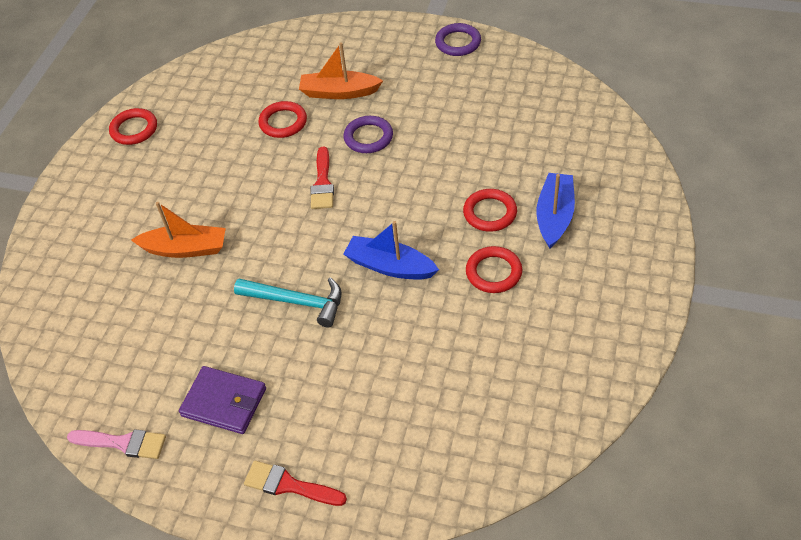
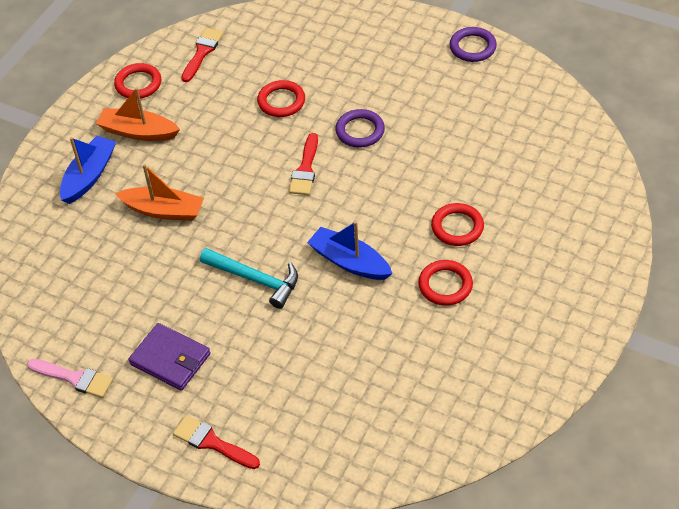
camera: 10 degrees right, 0 degrees up
(193, 89) = (202, 52): none -> red brush
(339, 92) = (342, 80): orange boat -> orange boat (138, 132)
(554, 216) = (518, 241): blue boat -> blue boat (89, 176)

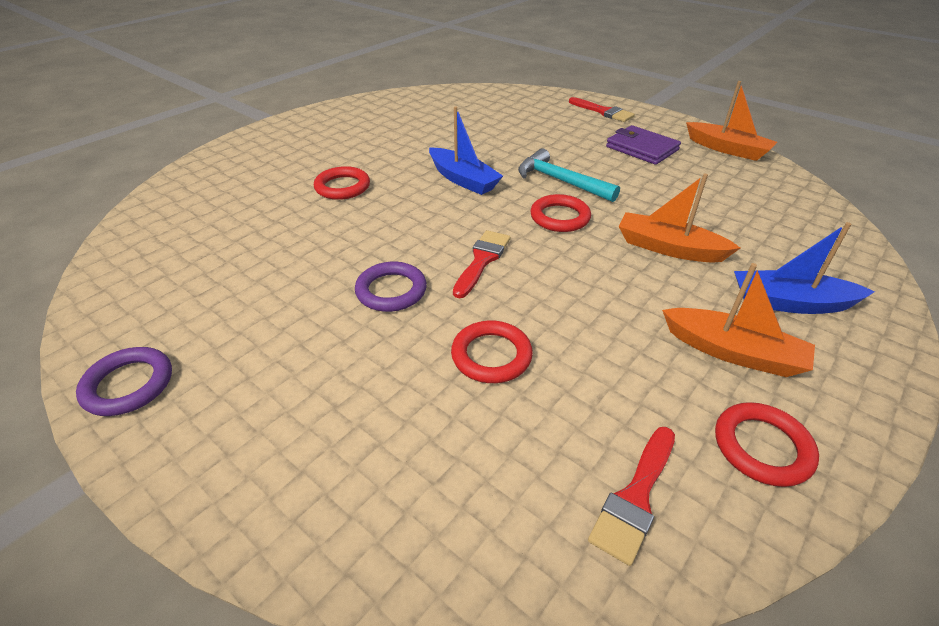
camera: 170 degrees left, 10 degrees down
(74, 378) = (727, 149): pink brush -> orange boat
(89, 176) = (790, 303): blue boat -> blue boat turned 60 degrees clockwise
(445, 285) = (384, 155): red ring -> red ring (560, 217)

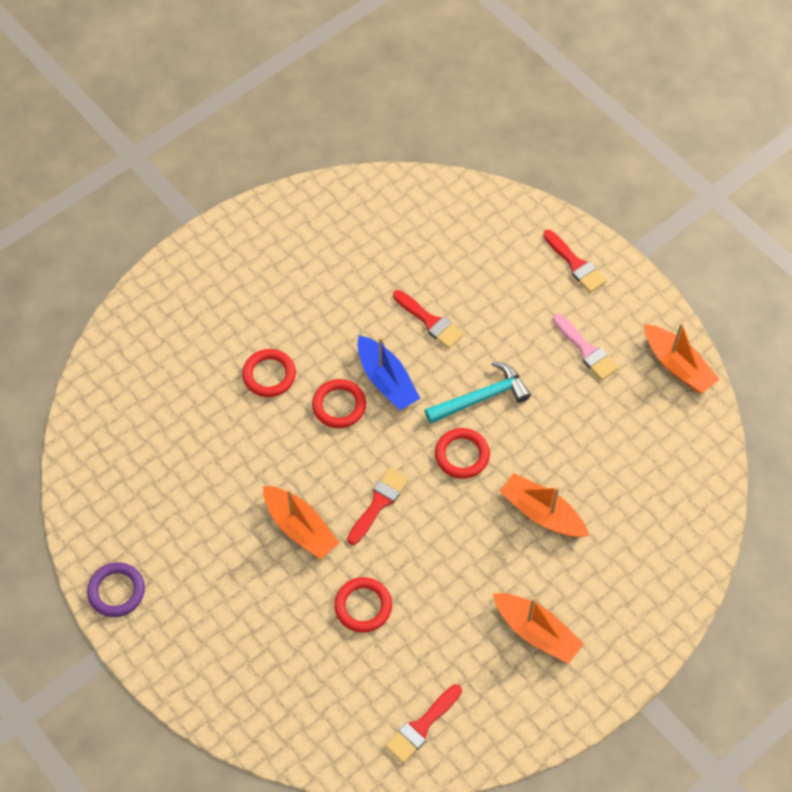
camera: 10 degrees right, 20 degrees up
(391, 291) = (300, 528): purple ring -> orange boat
(493, 146) = (430, 321): none -> red brush
(561, 181) = (481, 397): turquoise hammer -> turquoise hammer turned 105 degrees clockwise
(641, 148) = (586, 350): purple wallet -> pink brush
(762, 447) = (514, 708): red ring -> red ring (339, 405)
(790, 303) = (607, 592): blue boat -> none

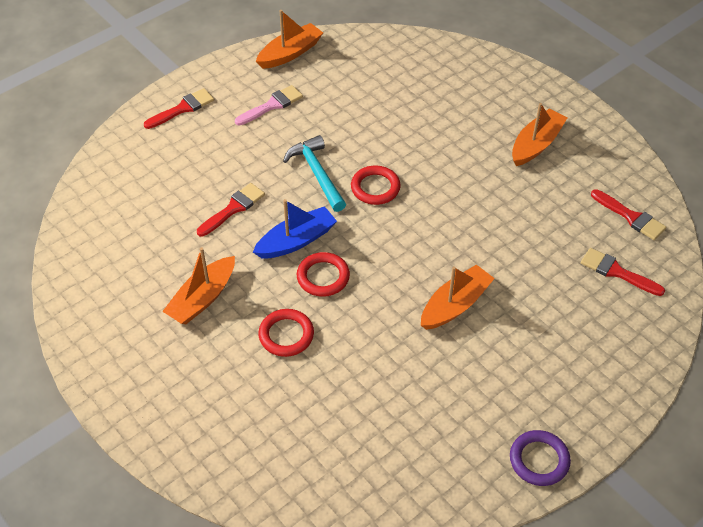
camera: 90 degrees left, 10 degrees down
(363, 606) = (528, 257): red ring -> none
(379, 503) = (426, 246): red brush -> red brush (617, 272)
(542, 513) = (429, 138): orange boat -> orange boat (202, 298)

